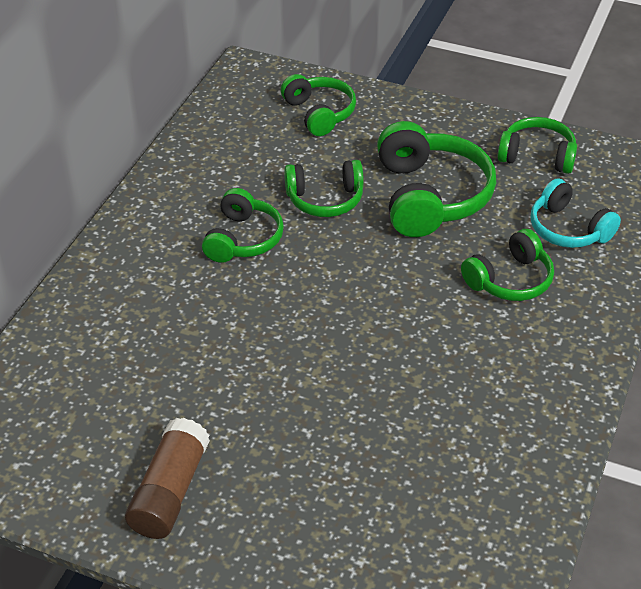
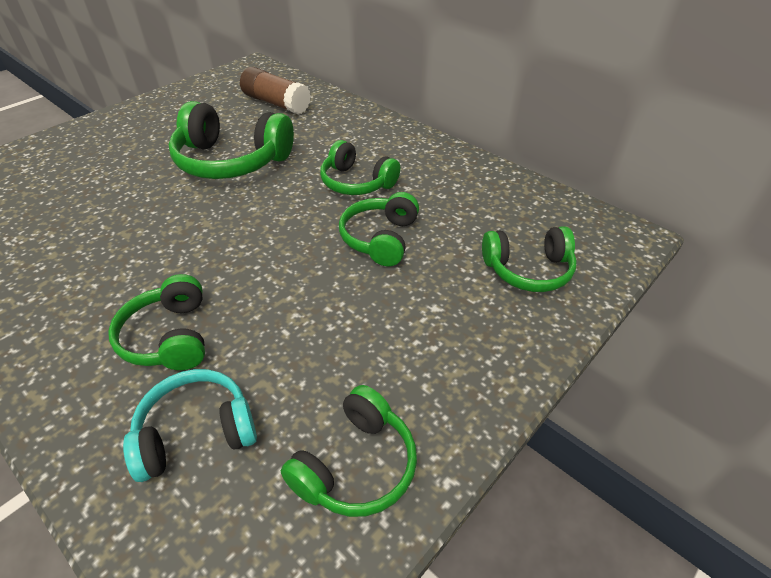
camera: 110 degrees right, 0 degrees up
(170, 491) = (157, 117): brown glue stick -> brown glue stick (276, 103)
(430, 196) = (339, 317): green headphones -> green headphones (231, 161)

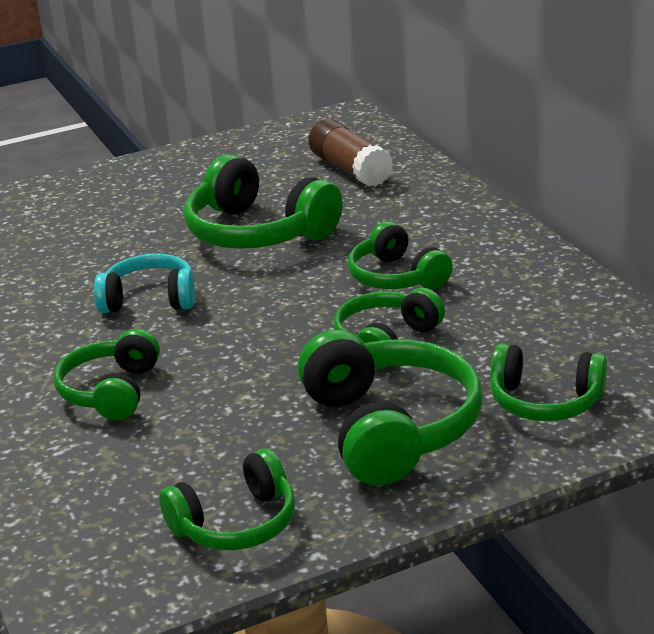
camera: 25 degrees right, 15 degrees down
(196, 432) = (103, 469): turquoise headphones -> turquoise headphones (150, 299)
(431, 321) = (390, 428): none -> green headphones

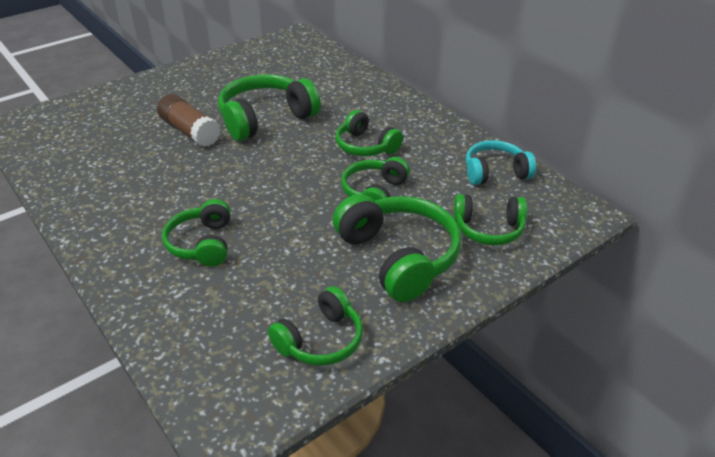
camera: 15 degrees left, 10 degrees up
(150, 299) = (208, 171): turquoise headphones -> turquoise headphones (495, 172)
(258, 232) = (266, 118): green headphones -> green headphones turned 120 degrees clockwise
(350, 170) = (311, 72): brown glue stick -> brown glue stick (190, 131)

